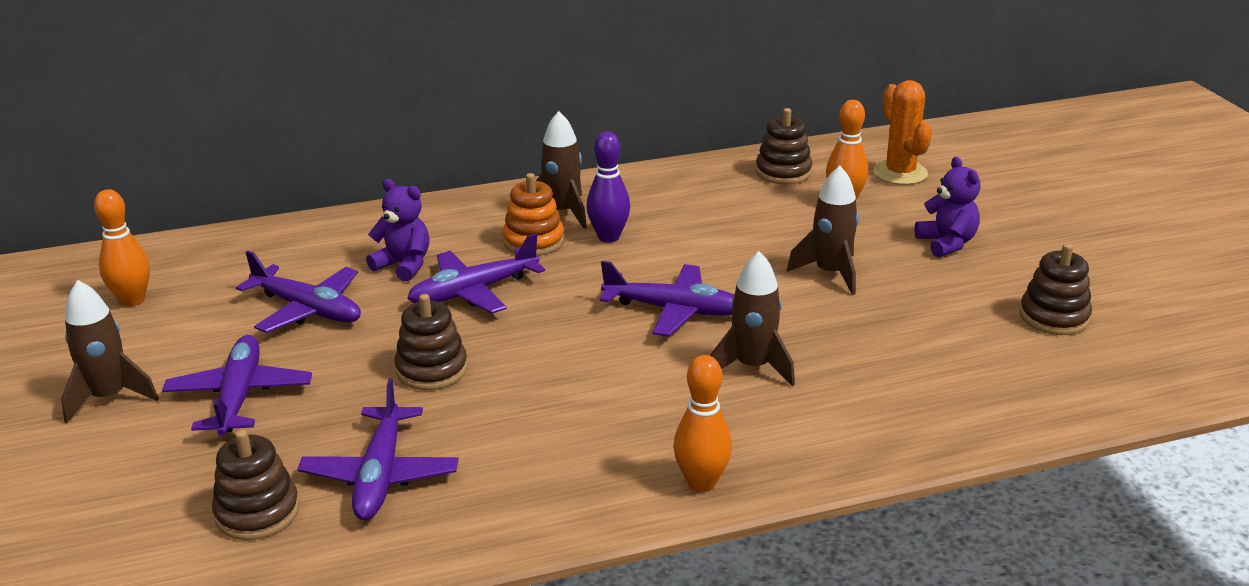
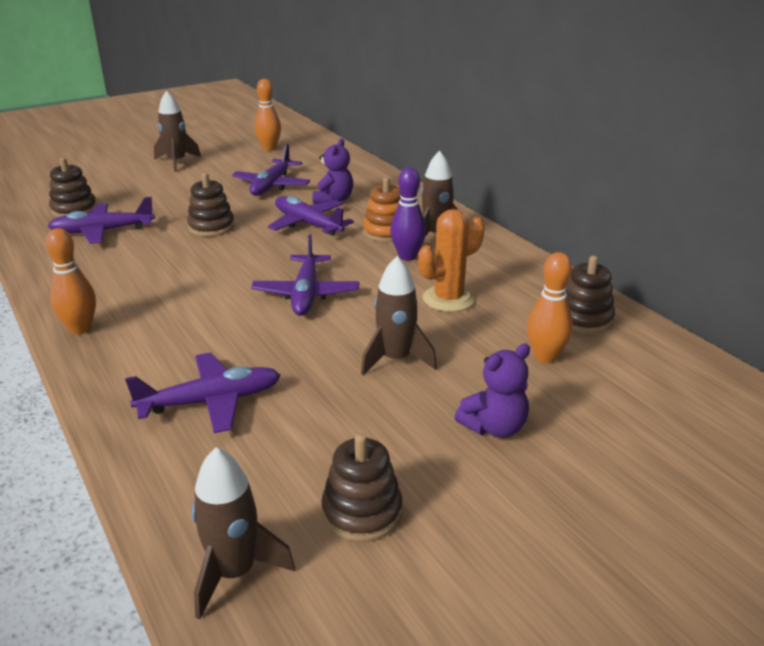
camera: 75 degrees right, 0 degrees up
(239, 396) = (179, 187): purple plane -> purple plane (210, 402)
(753, 367) = (230, 335): brown rocket -> brown rocket (234, 573)
(900, 173) = (642, 388): orange cactus -> orange cactus (448, 299)

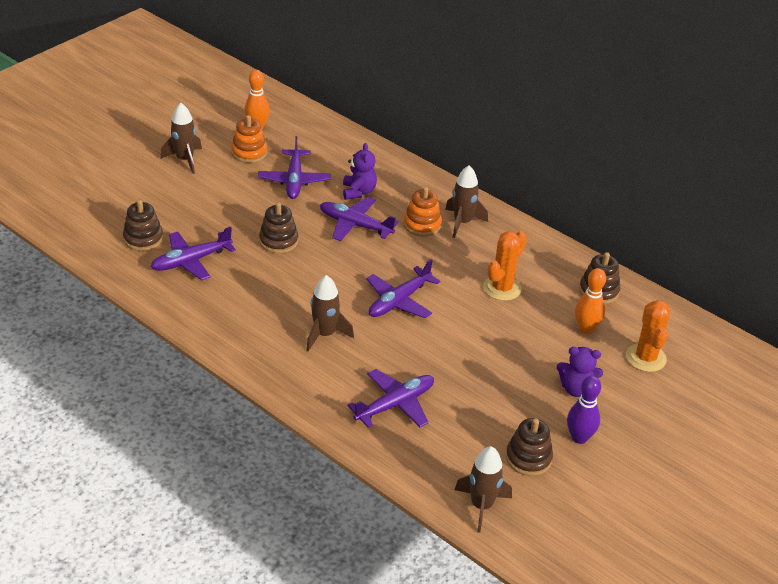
camera: 20 degrees left, 10 degrees up
(80, 329) = (259, 363): orange bowling pin -> none
(244, 163) = (249, 152): none -> orange stacking toy
(306, 294) = (399, 301): purple plane -> purple plane turned 60 degrees clockwise
(396, 359) = (493, 349): brown rocket -> brown rocket (325, 334)
(407, 256) = (452, 249): purple bowling pin -> purple bowling pin (579, 438)
(494, 427) = (576, 389): purple teddy bear -> purple teddy bear turned 60 degrees clockwise
(626, 405) = (646, 358): none -> orange cactus

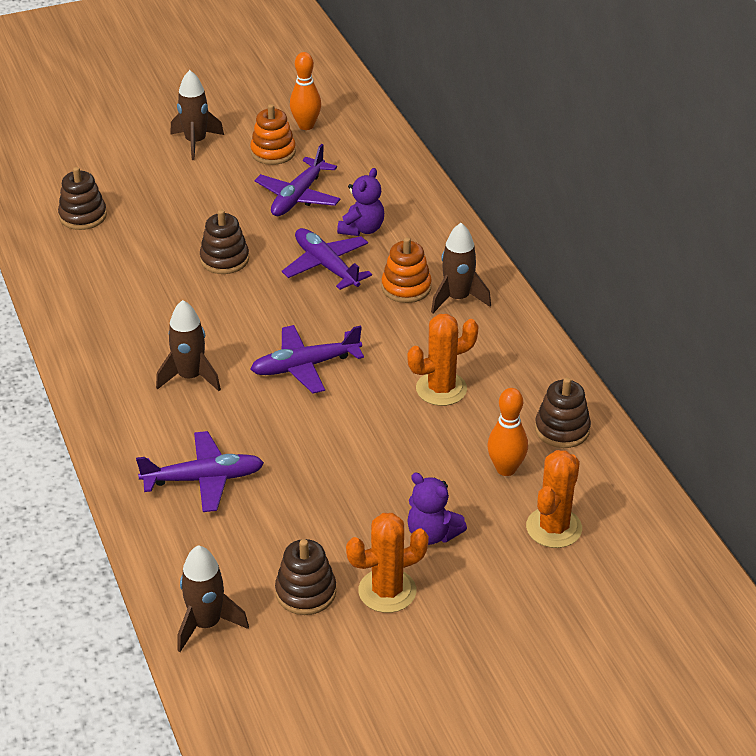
camera: 30 degrees right, 0 degrees up
(191, 261) = (113, 254): purple plane -> none
(579, 438) = (387, 591): purple bowling pin -> orange cactus

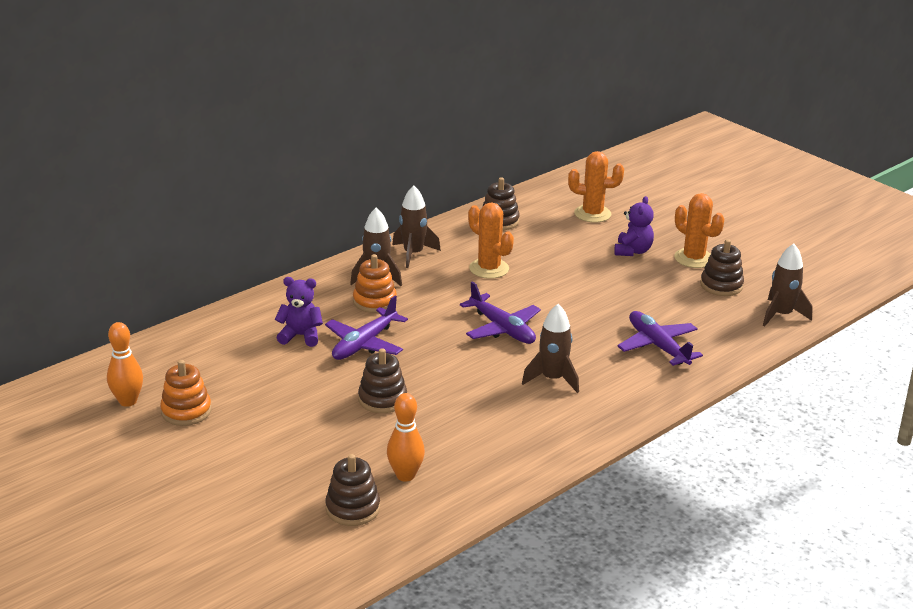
camera: 110 degrees left, 10 degrees down
(195, 142) = (181, 467): brown rocket -> brown rocket (413, 254)
(298, 196) = (261, 380): purple plane -> none
(506, 469) = (552, 235): orange bowling pin -> orange bowling pin (405, 475)

